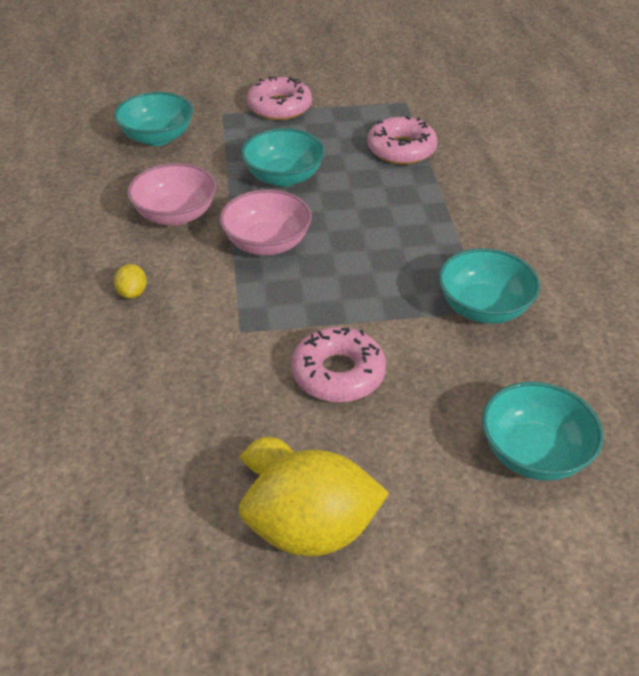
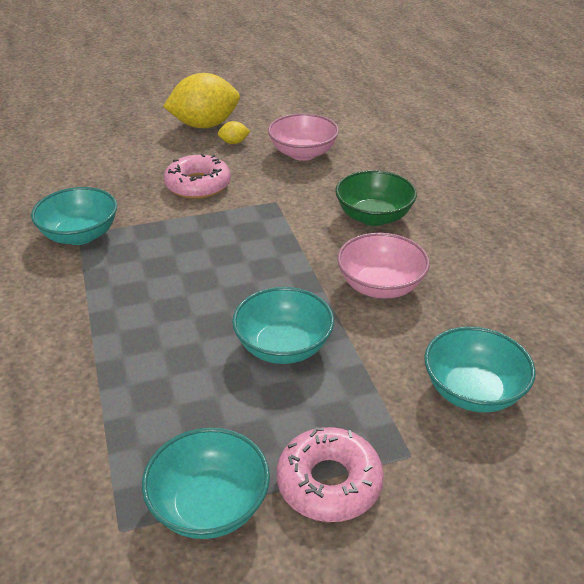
camera: 170 degrees right, 5 degrees down
(132, 293) = (373, 217): yellow lemon -> green bowl
(267, 243) = (277, 267): pink bowl -> pink bowl (303, 153)
(401, 149) = (136, 412): pink donut -> none
(534, 453) = (73, 161): turquoise bowl -> turquoise bowl (209, 505)

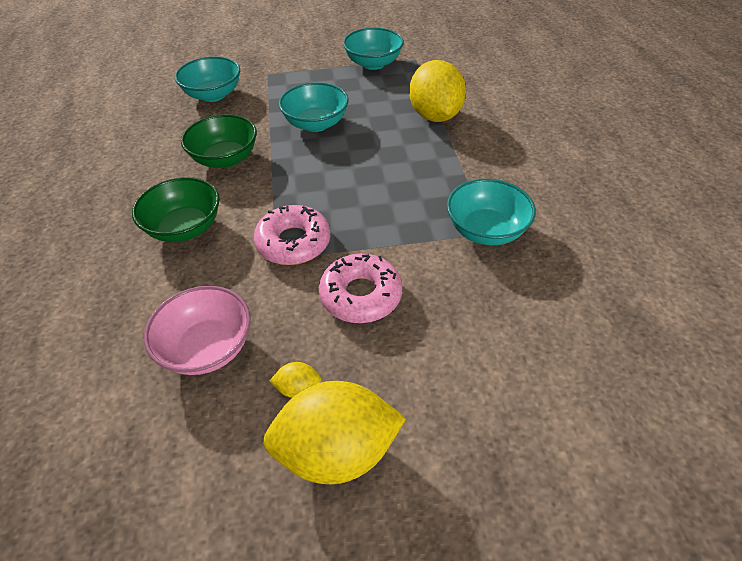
camera: 170 degrees left, 10 degrees up
(105, 375) = (435, 116): none -> yellow lemon
(329, 482) = (313, 67): pink donut -> pink donut (293, 242)
(380, 286) = (225, 158): pink bowl -> green bowl

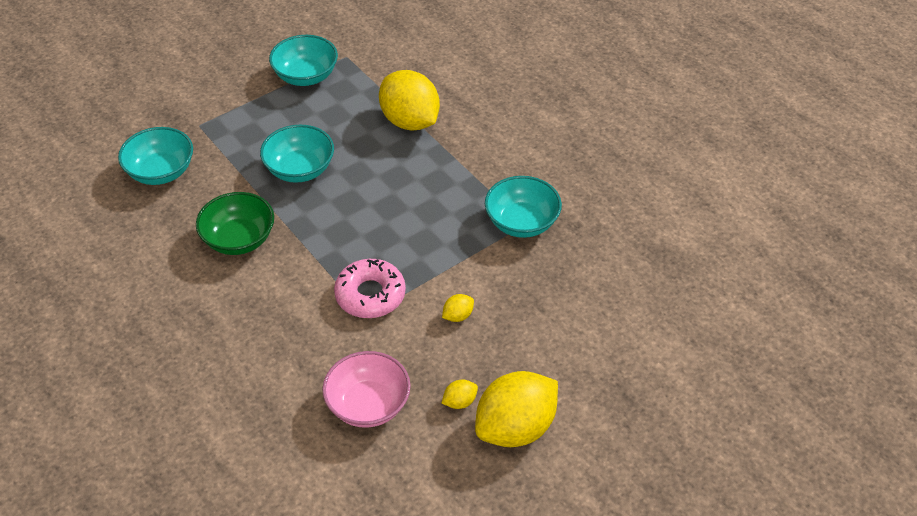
camera: 30 degrees left, 0 degrees up
(185, 228) = (261, 320): green bowl -> none
(361, 295) = (458, 316): pink donut -> yellow lemon

